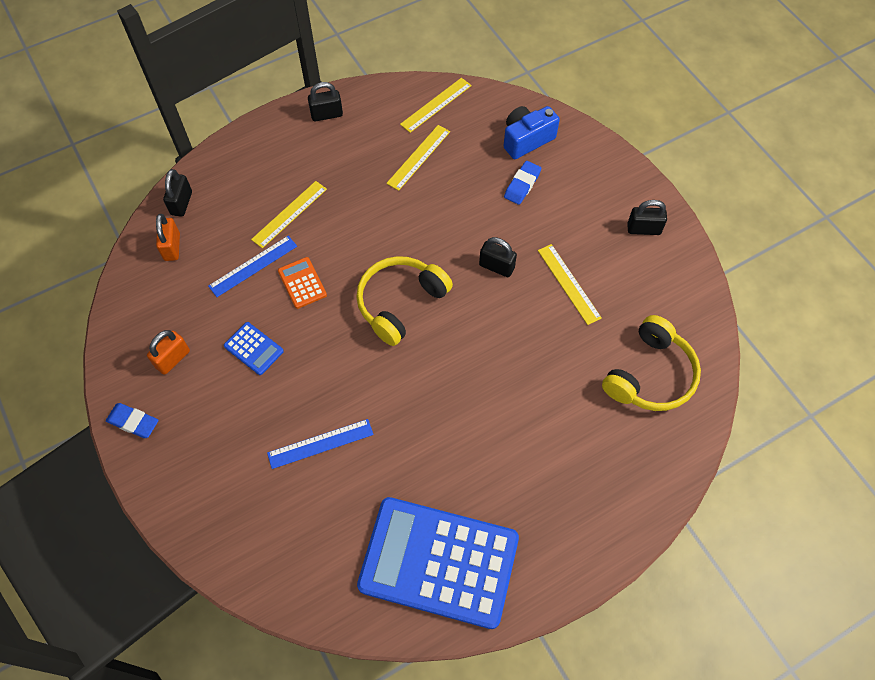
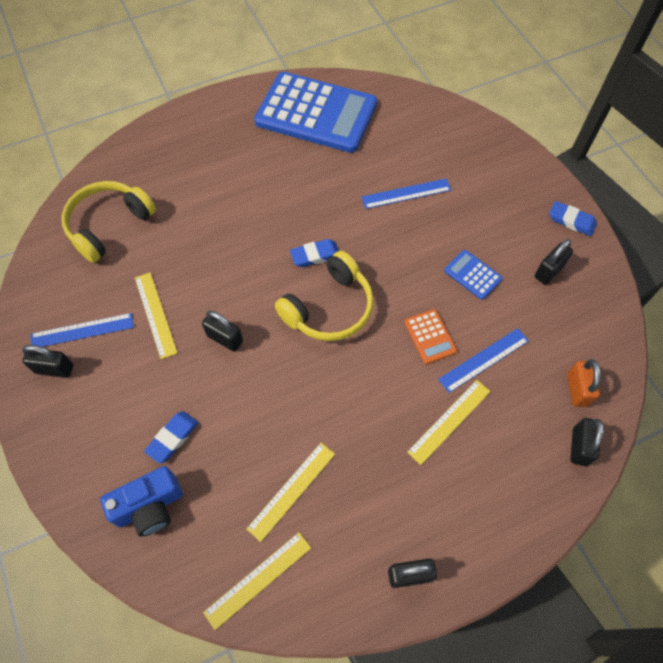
camera: 175 degrees left, 0 degrees up
(173, 359) = (548, 271): orange padlock -> black padlock
(419, 357) = (315, 255): none -> blue eraser
(632, 263) = (82, 331): none -> blue ruler

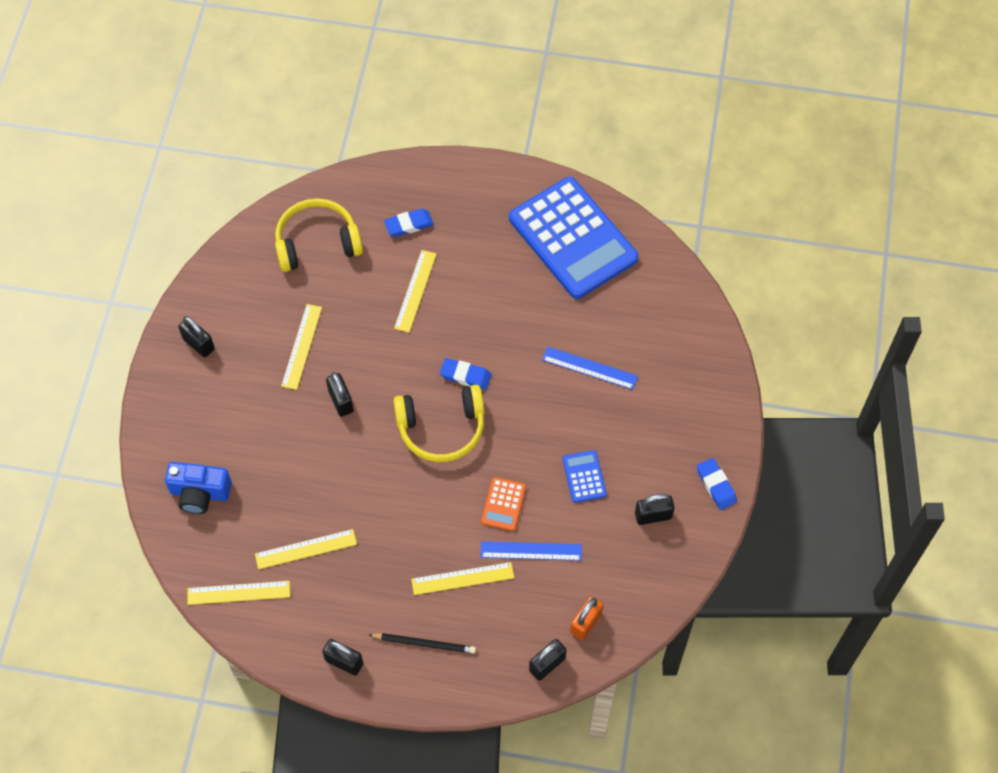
camera: 35 degrees right, 0 degrees up
(82, 331) = (238, 325): blue ruler -> none
(173, 438) = (248, 454): blue eraser -> blue eraser (409, 225)
(222, 215) = (415, 291): none -> yellow ruler
(466, 503) = (424, 643): none -> black pencil

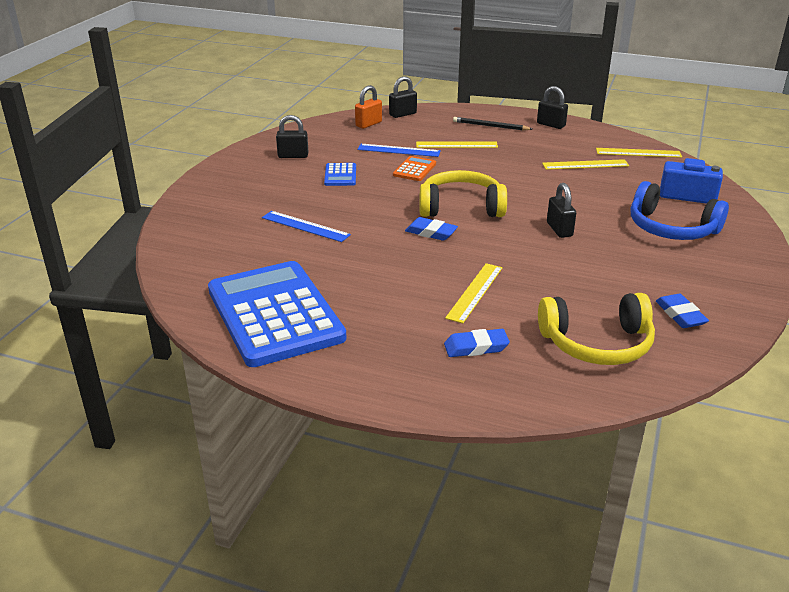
camera: 170 degrees left, 30 degrees down
(198, 344) = (723, 278): black padlock -> none
(230, 421) = (671, 228): none -> blue headphones
(302, 346) = (605, 266): yellow ruler -> none
(716, 485) = (232, 163): blue eraser -> blue eraser (680, 315)

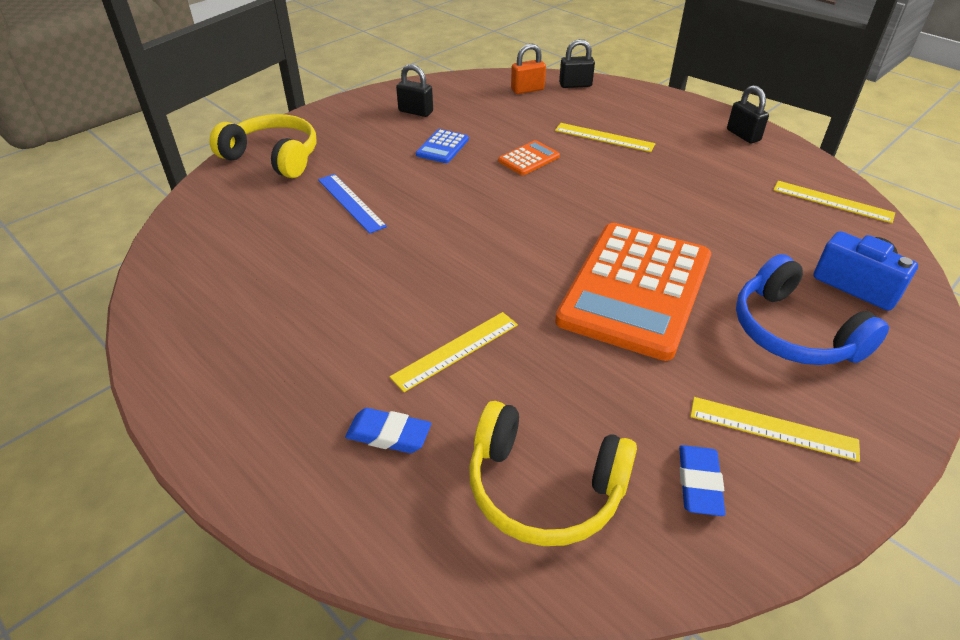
camera: 25 degrees right, 10 degrees up
(275, 314) = (221, 307): blue calculator -> none
(398, 150) = (532, 130): blue ruler -> none
(431, 233) = (476, 249): blue eraser -> none
(461, 207) = (539, 223): yellow headphones -> yellow headphones (273, 157)
(490, 126) = (665, 121): black pencil -> none
(559, 229) = (635, 289): black padlock -> orange calculator
(585, 164) = (745, 202): yellow ruler -> yellow ruler (773, 428)

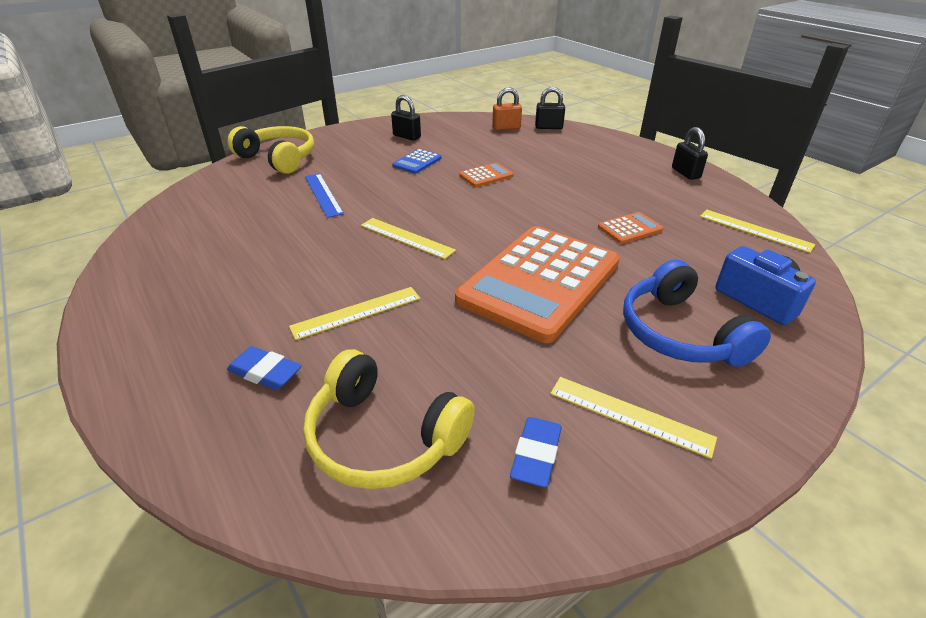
camera: 10 degrees right, 5 degrees down
(604, 137) = (558, 165): yellow ruler -> yellow ruler (406, 238)
(707, 213) = (629, 229): none -> orange calculator

